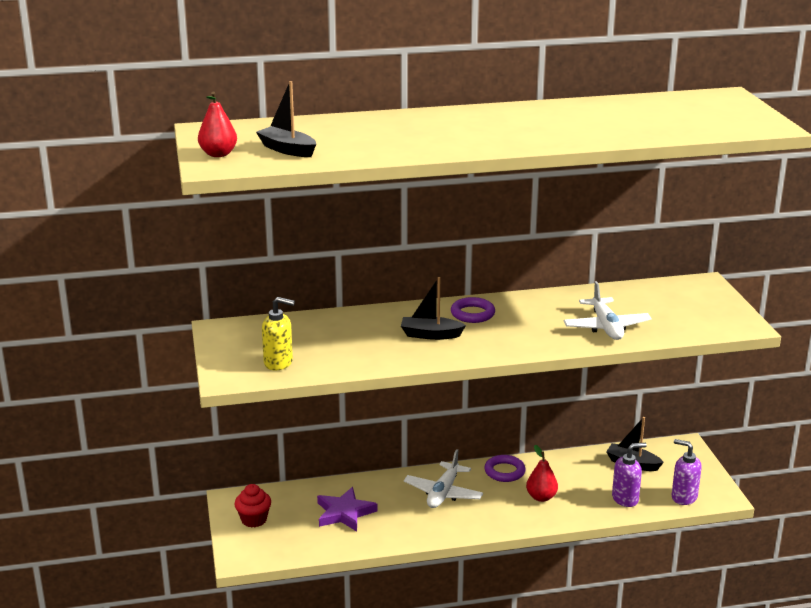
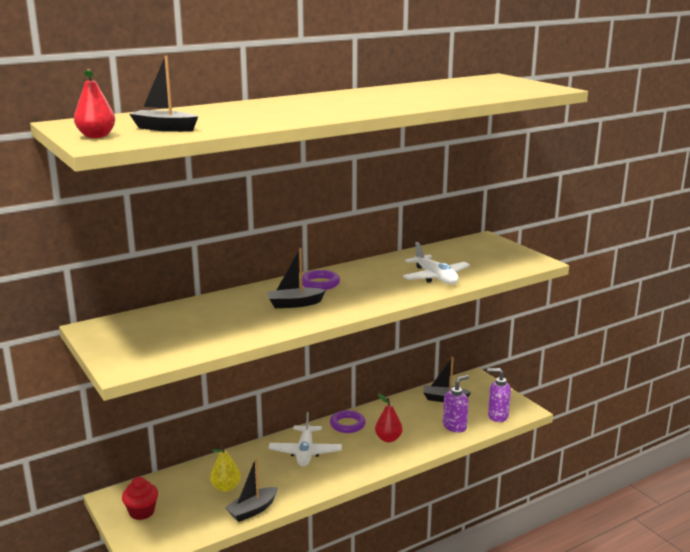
camera: 20 degrees left, 5 degrees down
(278, 363) = (167, 347): yellow soap dispenser -> none
(344, 513) = (226, 487): purple star -> yellow pear
(361, 542) = (252, 510): none -> black boat

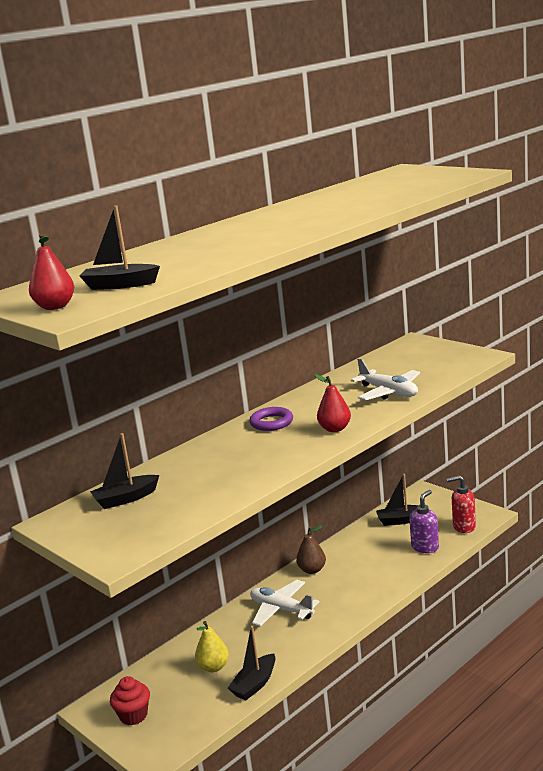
camera: 10 degrees left, 0 degrees up
(294, 304) = (258, 450): black boat -> black boat (126, 499)
(305, 452) = (281, 610): white plane -> white plane turned 135 degrees clockwise
(347, 424) = (312, 570): purple ring -> brown pear
(388, 439) = (362, 575): red pear -> red pear (335, 429)
(497, 416) = (463, 527): purple soap dispenser -> red soap dispenser

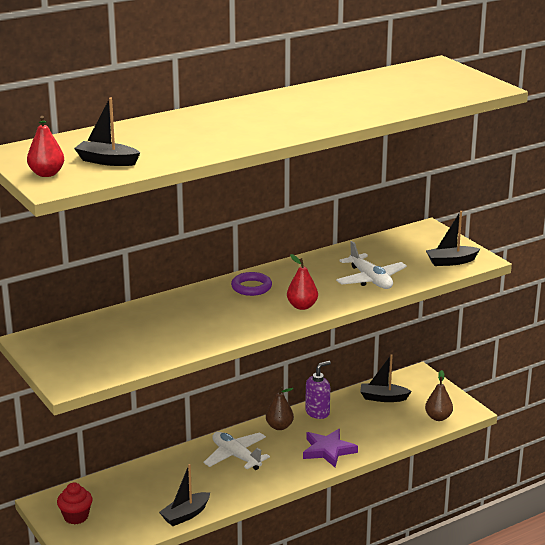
camera: 10 degrees right, 5 degrees up
(126, 499) = (96, 333): black boat -> black boat (451, 261)
(213, 667) = (157, 492): yellow pear -> none
(373, 582) = (328, 450): none -> purple star
(425, 547) = (392, 429): purple soap dispenser -> purple soap dispenser (317, 412)
(463, 527) = (438, 417): red soap dispenser -> brown pear

